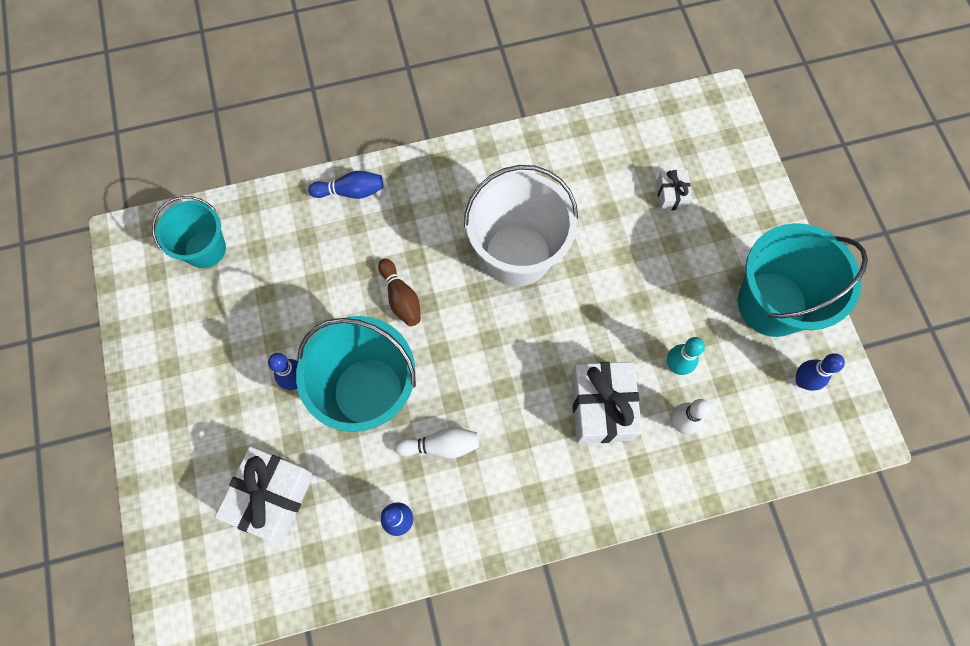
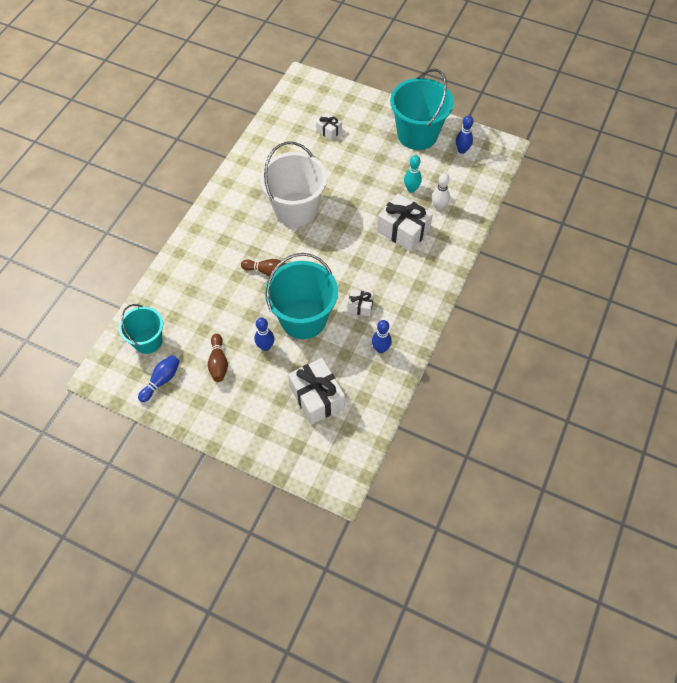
camera: 50 degrees left, 10 degrees down
(234, 346) = (218, 362): none -> brown bowling pin
(351, 191) = (187, 254): blue bowling pin -> blue bowling pin (161, 380)
(441, 446) = (360, 306): white bowling pin -> white gift

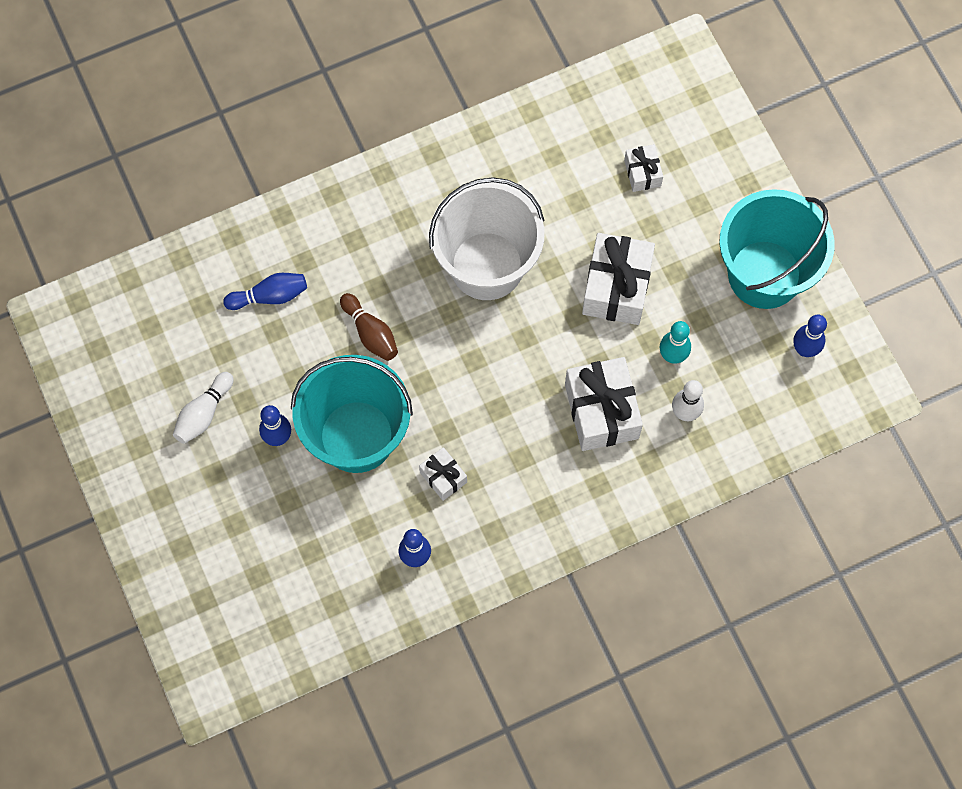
camera: 40 degrees right, 10 degrees up
(148, 341) = (145, 315): turquoise bucket -> none
(161, 380) = (119, 383): blue bowling pin -> blue bowling pin (270, 296)
(218, 362) = (204, 413): brown bowling pin -> white bowling pin
(317, 397) = (280, 556): white gift -> white gift (616, 287)

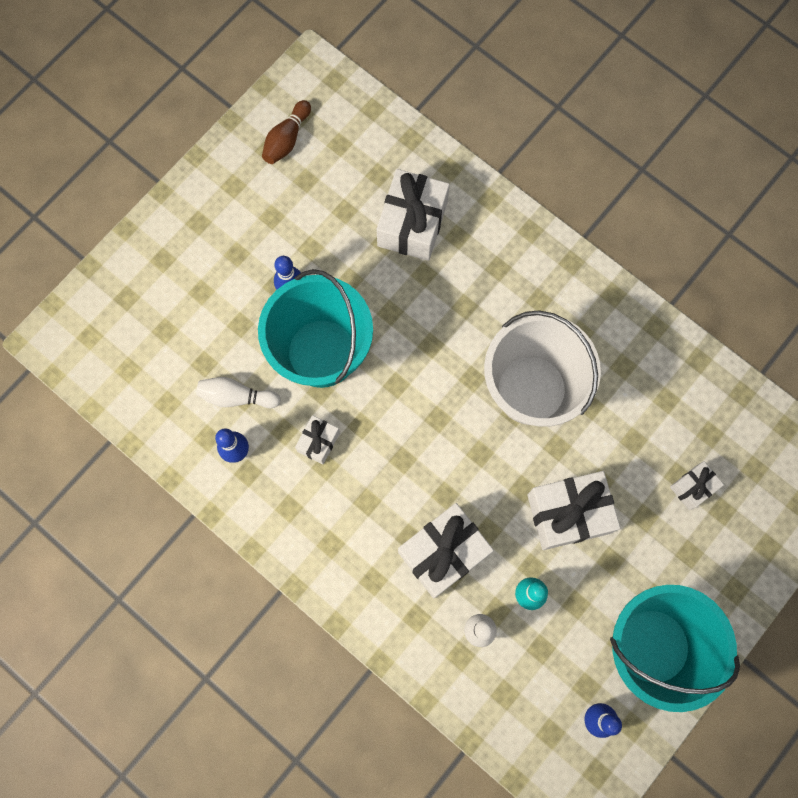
camera: 65 degrees right, 5 degrees up
(204, 413) = (285, 221): white bowling pin -> white bowling pin (237, 397)
(270, 296) = (412, 224): blue bowling pin -> white gift
(370, 333) = (420, 320): brown bowling pin -> brown bowling pin (287, 139)

